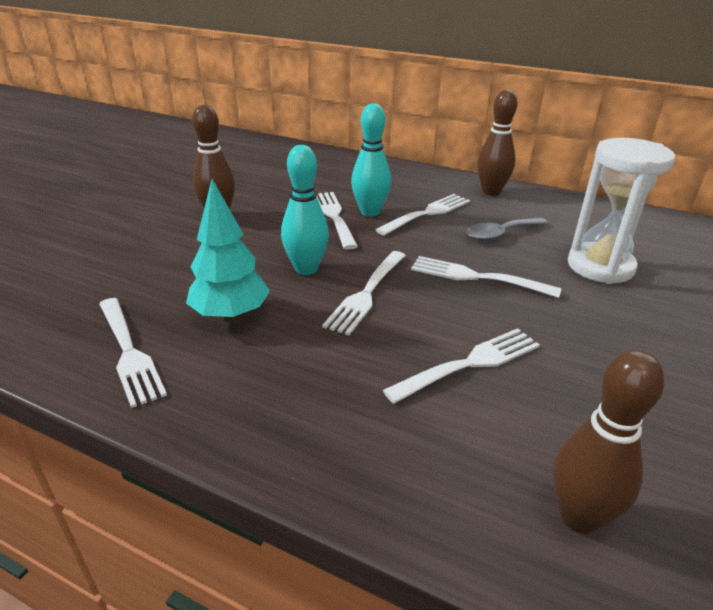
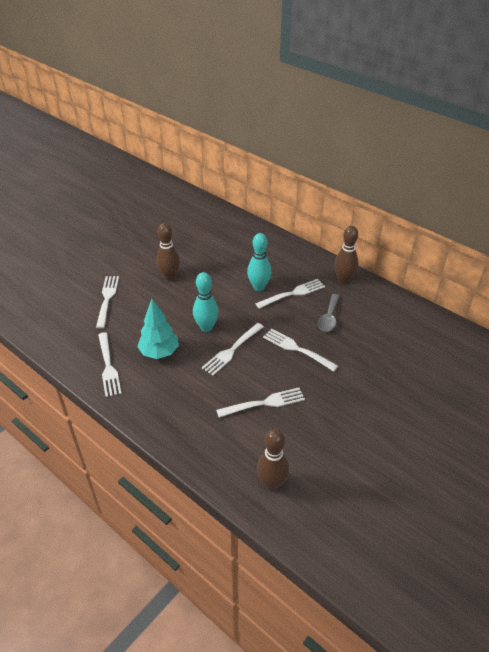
camera: 15 degrees right, 10 degrees up
(334, 217) = (236, 288): white fork -> white fork (107, 299)
(500, 234) = (329, 318): grey spoon -> grey spoon turned 60 degrees counterclockwise
(600, 266) = (373, 353): white hourglass -> none

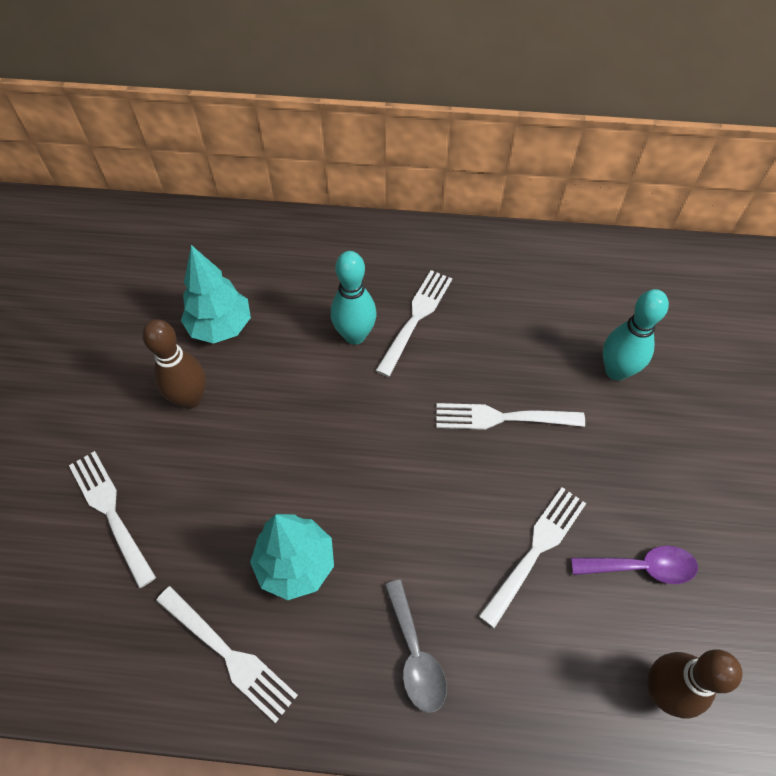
camera: 35 degrees left, 15 degrees up
(204, 258) = (221, 327): none -> turquoise tree
(206, 327) = (333, 463): turquoise bowling pin -> turquoise bowling pin (616, 371)
(232, 350) = (409, 481): white fork -> none
(308, 436) = (641, 567): none -> purple spoon
(329, 318) = (501, 333): grey spoon -> grey spoon (415, 655)
(343, 279) = (467, 251): brown bowling pin -> none

